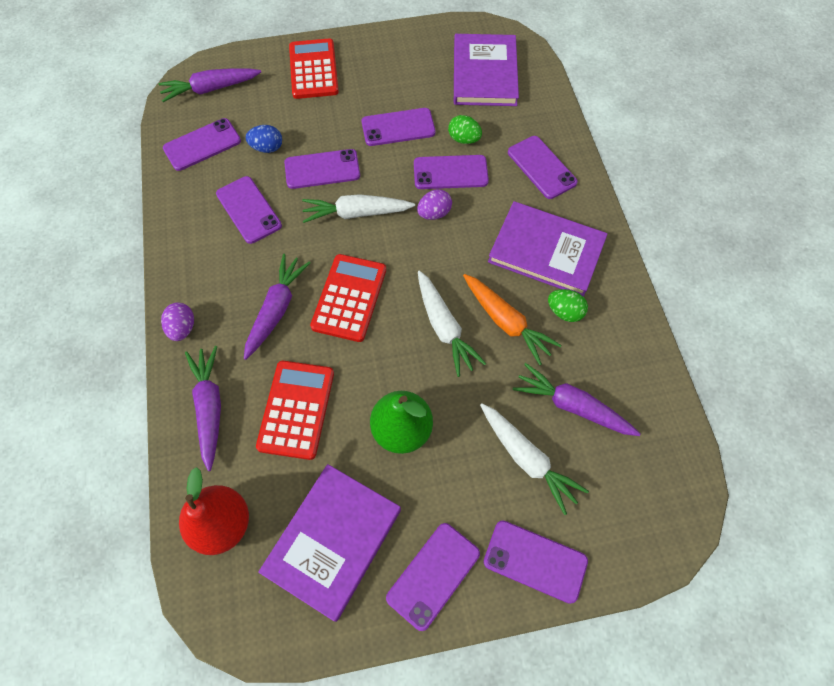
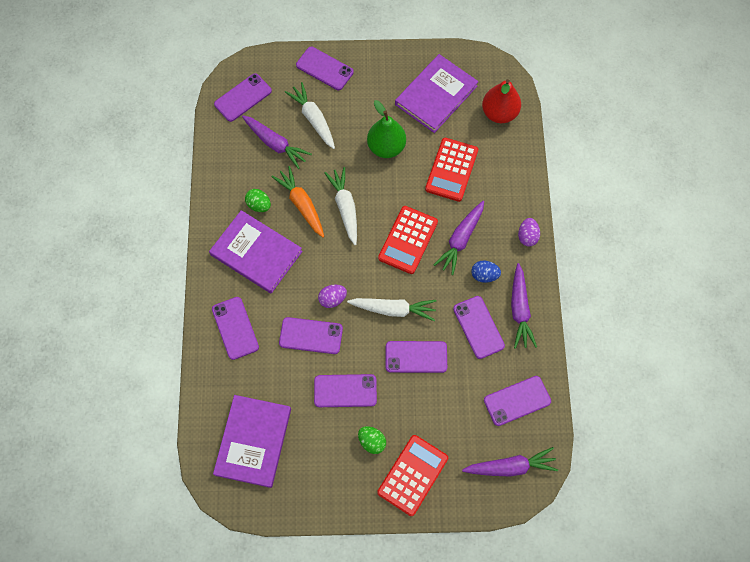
camera: 170 degrees left, 5 degrees up
(209, 407) = (507, 180): purple carrot -> purple carrot (519, 310)
(267, 148) = (461, 387): blue egg -> blue egg (484, 275)
(313, 69) = (412, 475): red calculator -> red calculator turned 150 degrees counterclockwise
(433, 575) = (382, 71): purple phone -> purple phone (243, 97)
(464, 139) = (291, 368): green egg -> green egg (372, 441)

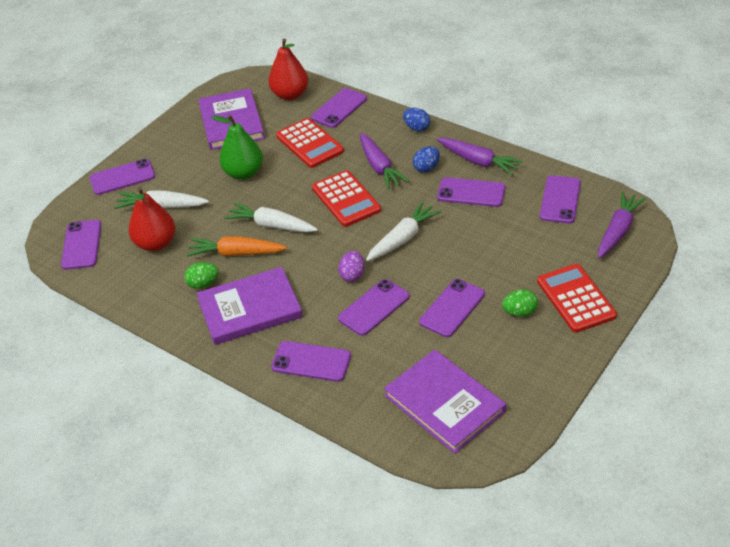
camera: 50 degrees left, 25 degrees down
(276, 144) = (156, 243): purple carrot -> red pear
(416, 357) = (462, 244): purple phone -> purple phone (339, 108)
(527, 236) = (417, 128): purple egg -> blue egg

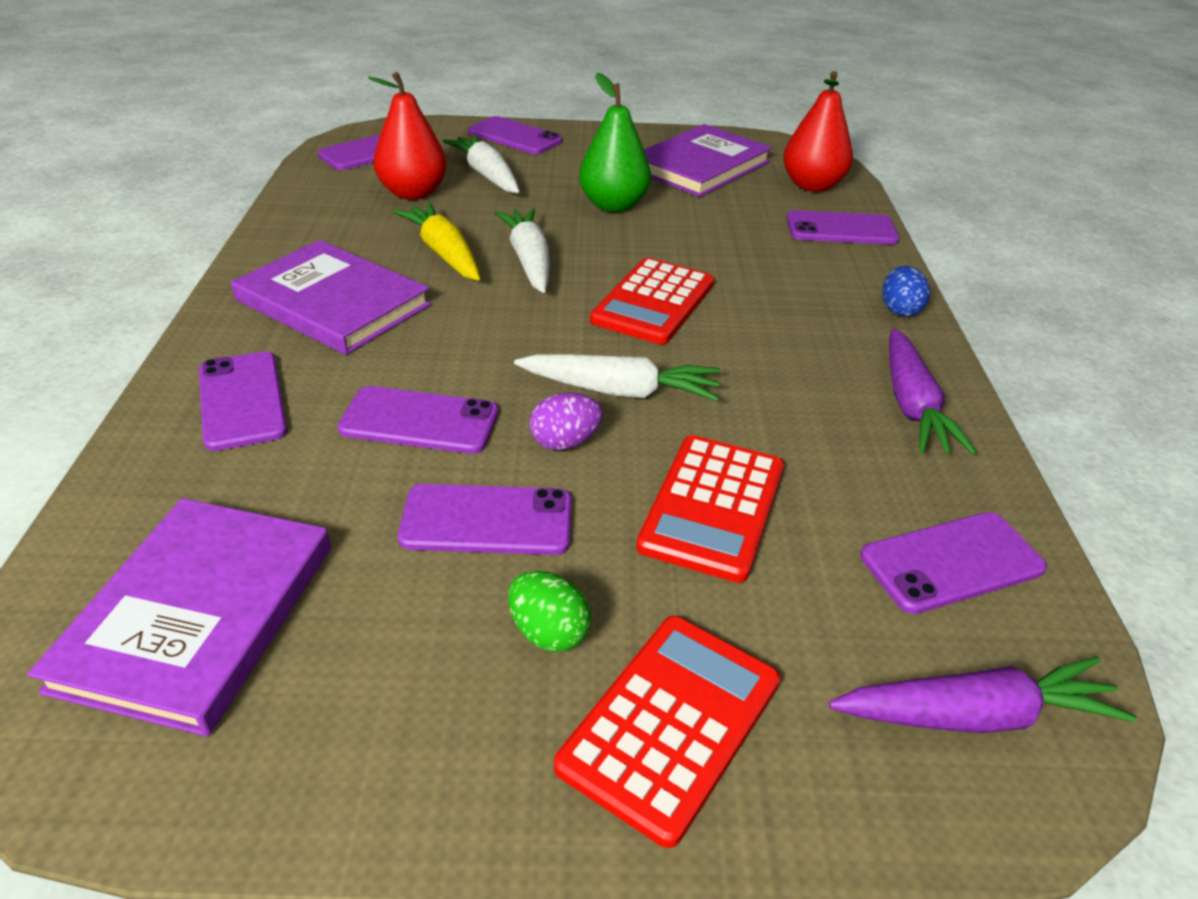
camera: 50 degrees right, 5 degrees down
(203, 284) = (360, 249): green egg -> none
(236, 253) = (443, 253): orange carrot -> yellow carrot
(310, 144) = (735, 232): red calculator -> red calculator (713, 507)
(352, 275) = (482, 370): purple egg -> purple egg (565, 442)
(379, 167) = (762, 307): purple carrot -> none
(426, 168) = (820, 354): blue egg -> none
(471, 193) = (822, 427): purple phone -> none

